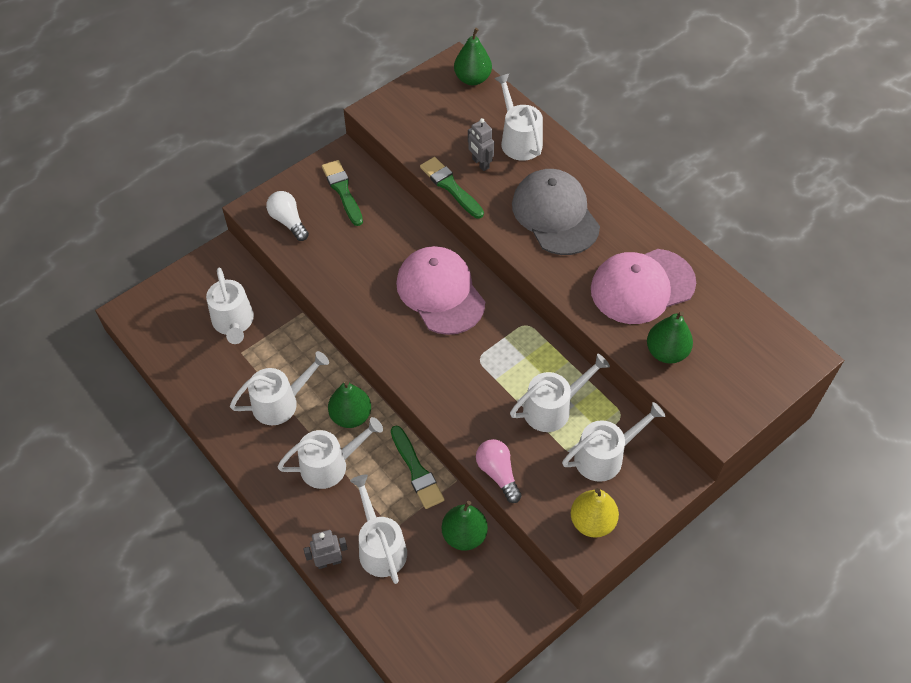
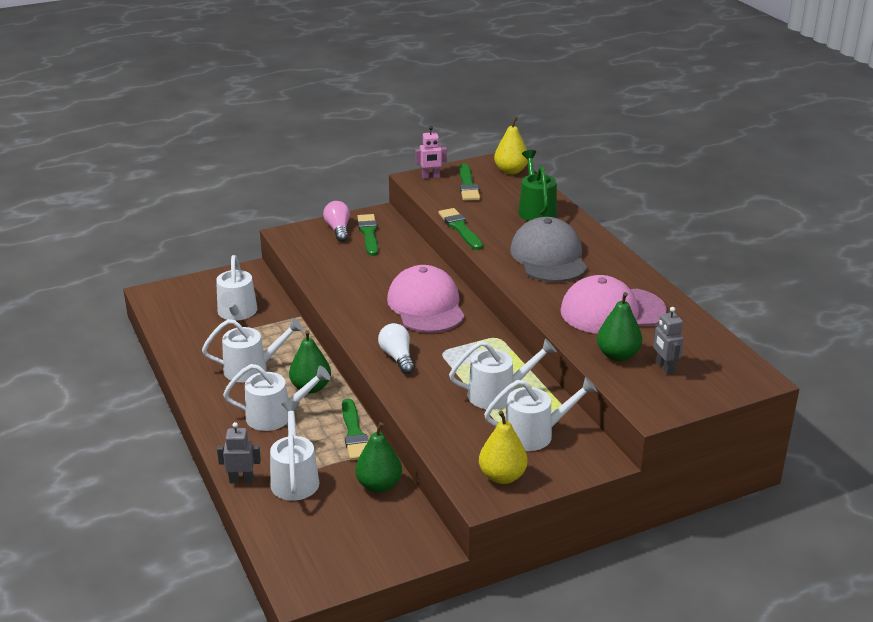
camera: 15 degrees right, 25 degrees down
(288, 221) = (312, 245): white light bulb -> white light bulb (397, 357)
(390, 105) = (430, 177): none -> pink robot
(435, 112) = (468, 185): none -> green brush
(472, 79) = (511, 171): green pear -> yellow pear
(480, 163) = (494, 219): grey robot -> grey robot (664, 367)
(498, 473) = (424, 428): pink light bulb -> pink light bulb (338, 229)
(519, 140) = (536, 210): white watering can -> green watering can

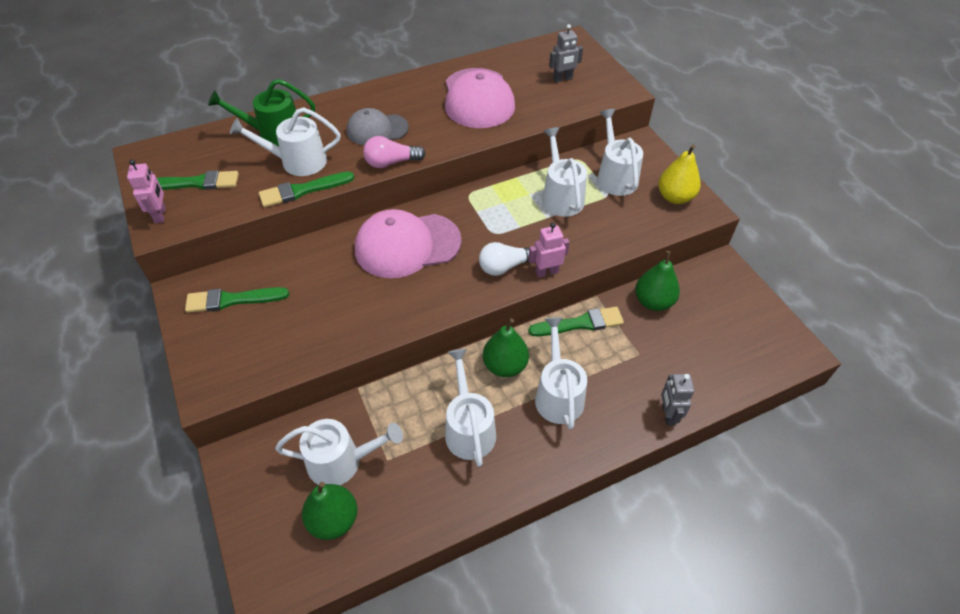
camera: 90 degrees left, 20 degrees up
(294, 479) = (657, 368): white watering can -> white watering can (297, 162)
(338, 229) = (212, 332): pink light bulb -> pink light bulb (391, 162)
(389, 381) = (546, 272): none -> pink robot
(511, 171) = (172, 148): yellow pear -> none
(549, 257) = (377, 129): grey cap -> grey cap, size x0.62
(617, 355) = (547, 101): green pear -> green pear (333, 520)

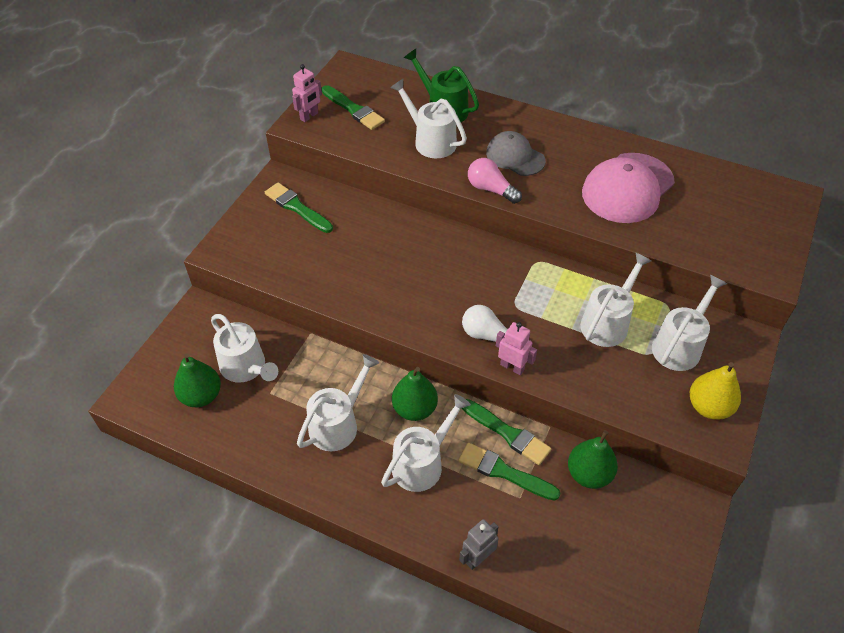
camera: 50 degrees right, 0 degrees up
(302, 190) = (407, 164): green brush -> green brush (504, 472)
(407, 245) = (443, 262): pink cap -> none
(563, 79) = (728, 224): grey robot -> none

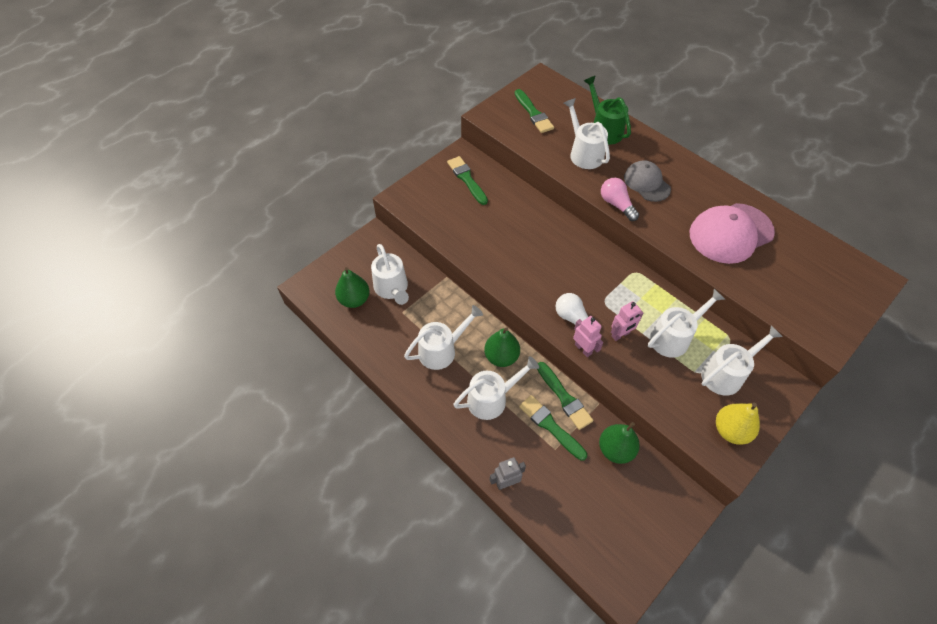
camera: 20 degrees right, 5 degrees up
(309, 116) = (498, 110): pink robot -> pink robot (620, 335)

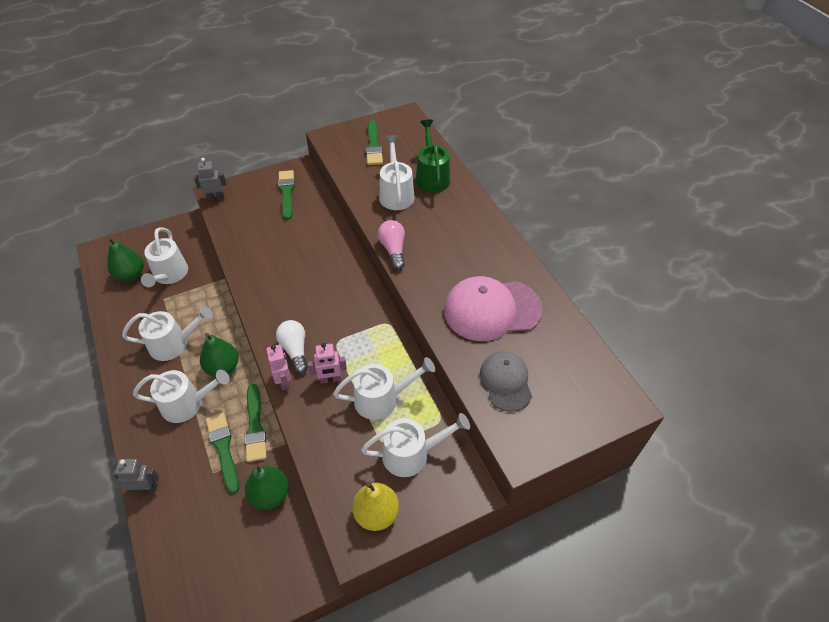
camera: 20 degrees right, 5 degrees down
(403, 202) = (216, 198): none -> grey robot
(646, 183) = (438, 237): grey cap -> grey cap (505, 382)

